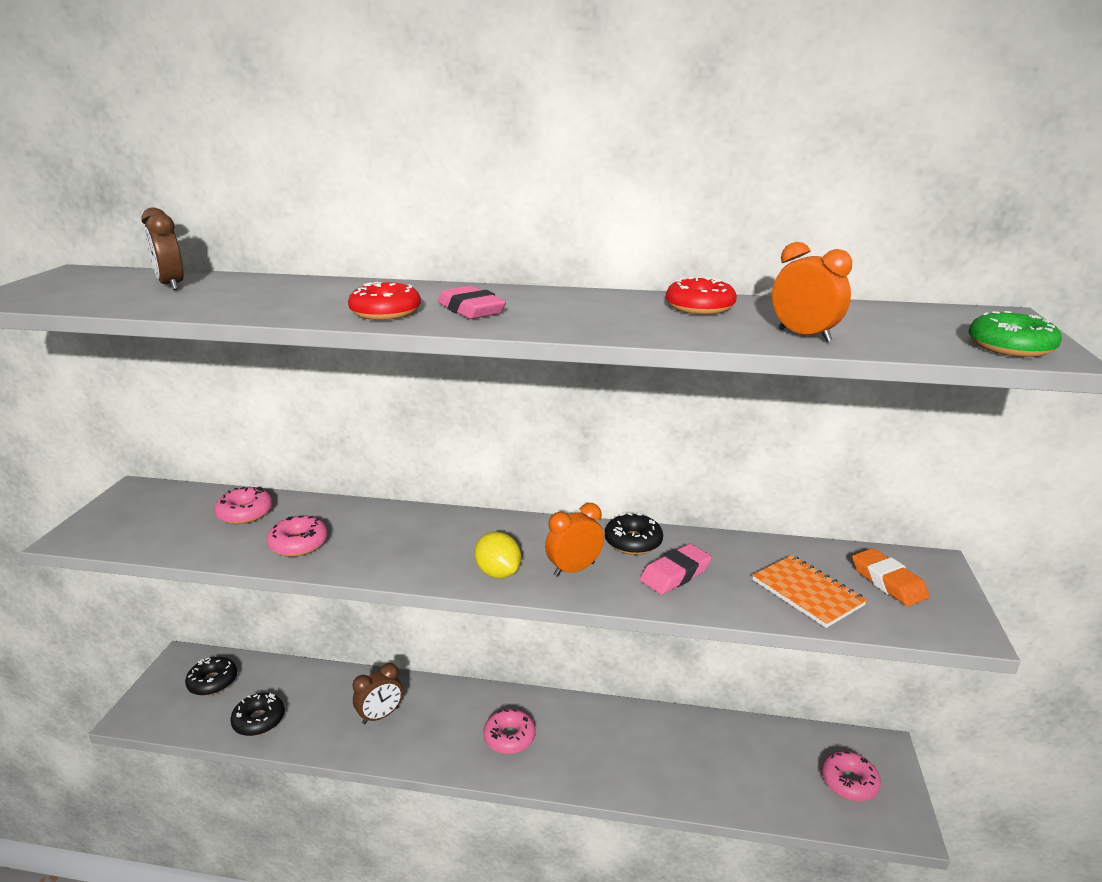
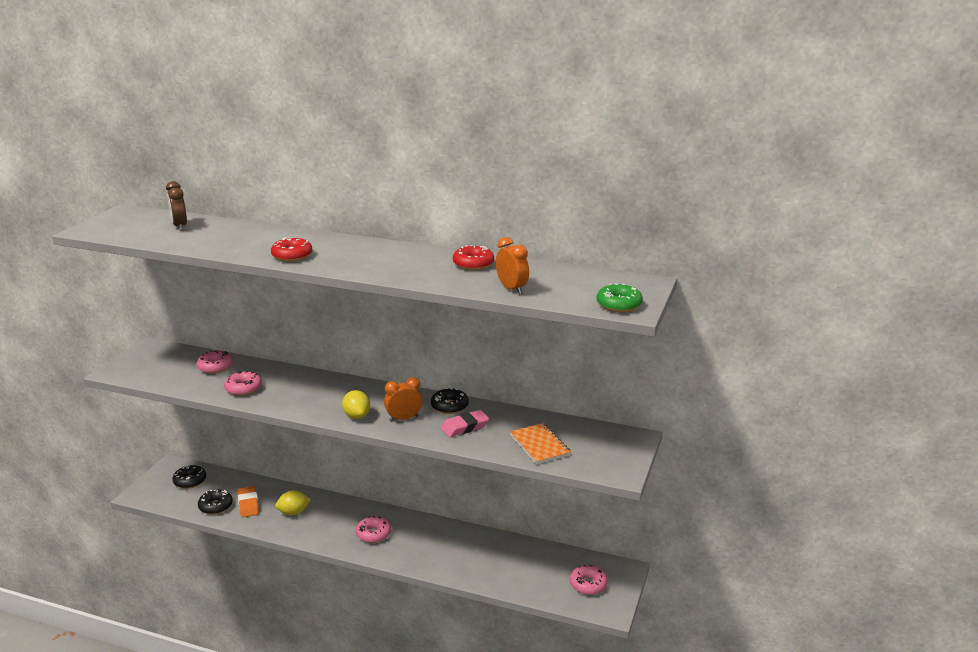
camera: 10 degrees right, 0 degrees up
(380, 715) = (293, 512): brown clock -> yellow lemon
(471, 310) = (340, 257): pink eraser -> none
(888, 582) = (596, 444): orange eraser -> orange eraser (248, 504)

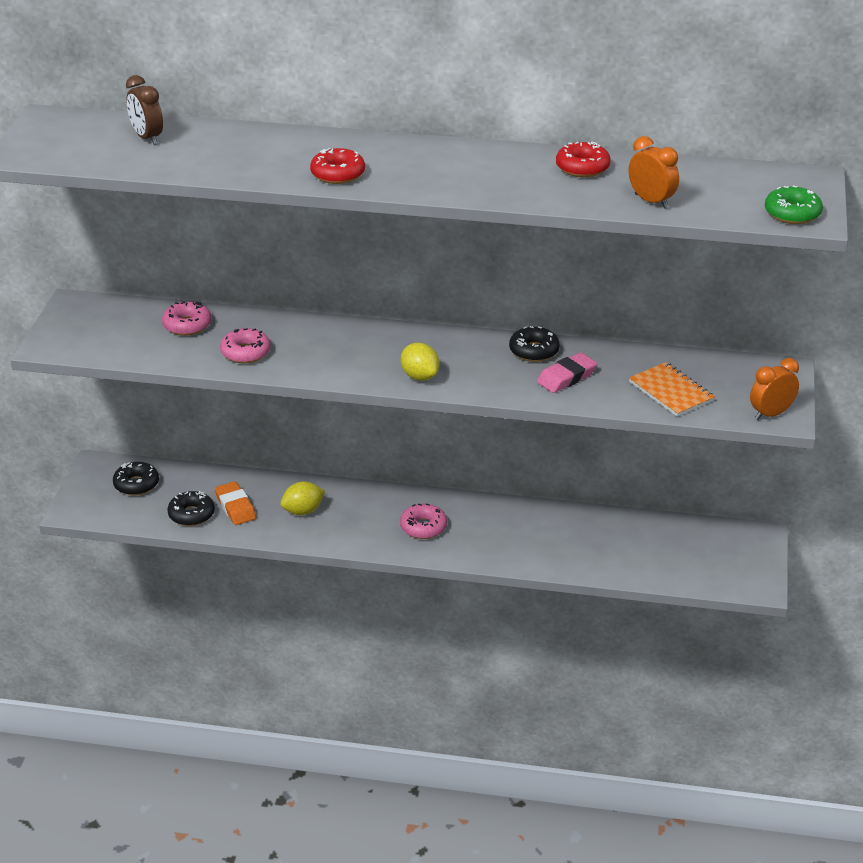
camera: 10 degrees left, 10 degrees up
(404, 418) = (483, 374): orange clock -> orange clock (771, 414)
(588, 584) = (721, 559): pink donut -> none

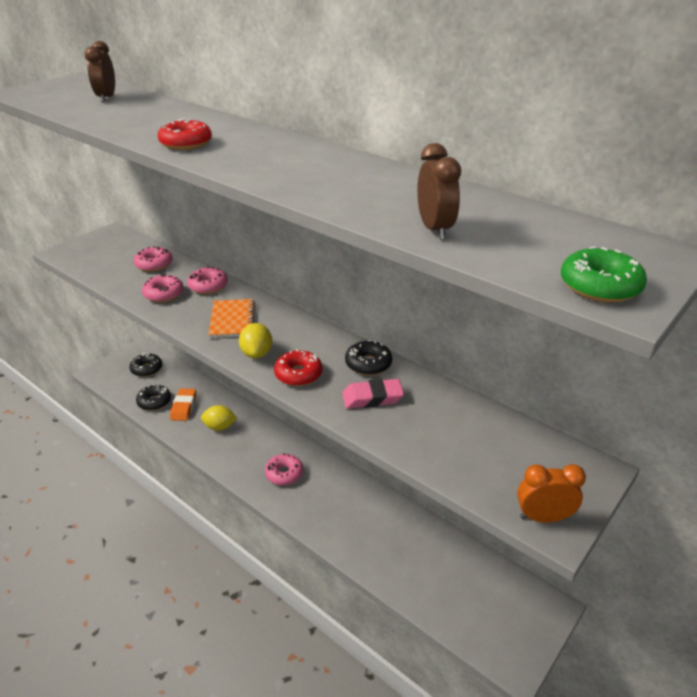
camera: 30 degrees right, 0 degrees up
(284, 329) = (208, 286): none -> pink donut
(582, 168) = (403, 185): red donut -> red donut (298, 374)
(651, 201) = (434, 229): orange clock -> brown clock
(671, 392) = (456, 449): orange notebook -> orange notebook (232, 320)

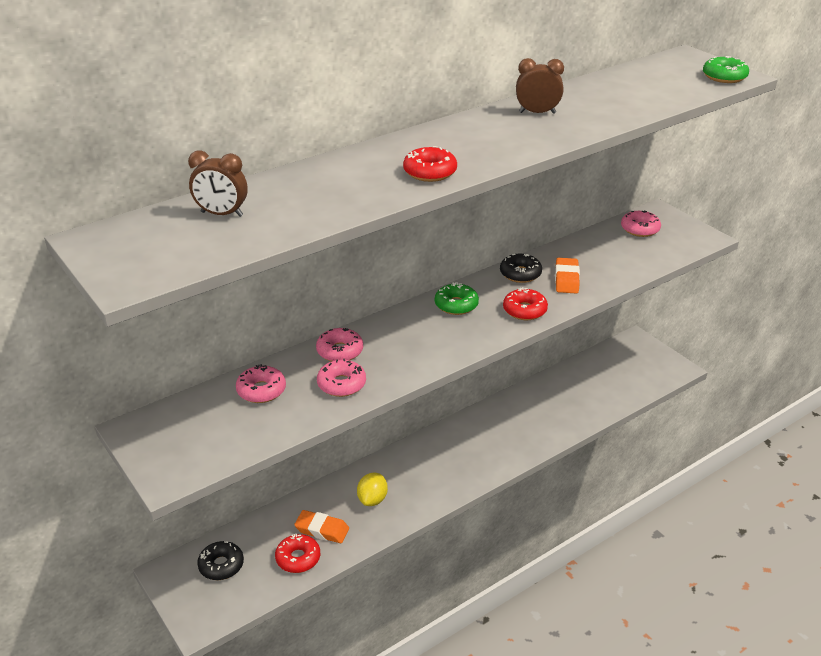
camera: 75 degrees left, 0 degrees up
(154, 402) = (298, 558): black donut -> red donut
(232, 320) = (419, 339): orange notebook -> none
(257, 353) = (485, 329): yellow lemon -> none
(284, 474) = (463, 456): pink donut -> pink donut (640, 229)
(294, 332) = (456, 305): none -> green donut
(372, 398) = (566, 279): pink eraser -> orange eraser
(434, 229) = (646, 102): brown clock -> brown clock (537, 113)
(543, 517) = (698, 239): orange clock -> none

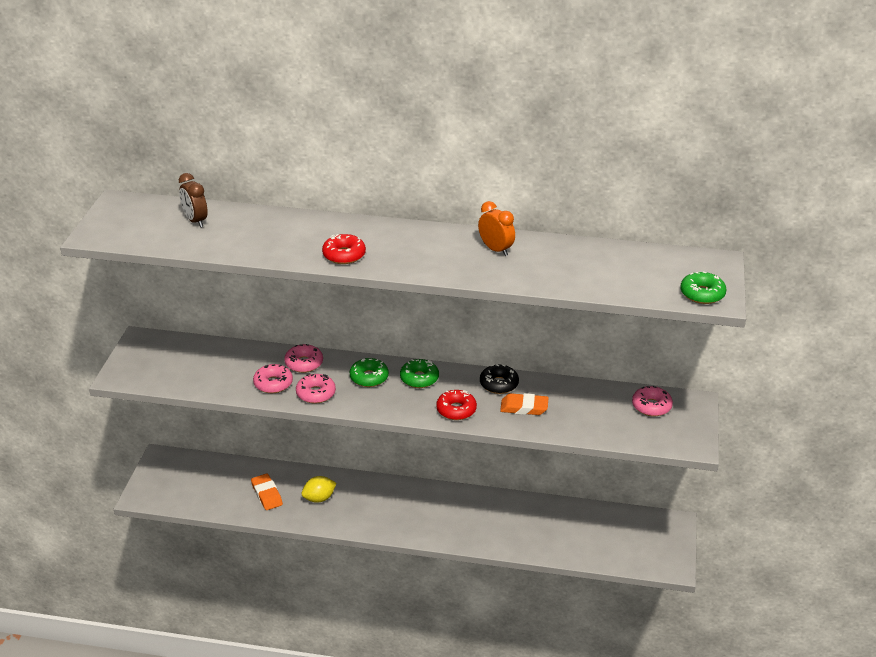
camera: 45 degrees right, 0 degrees up
(221, 565) = (190, 474): black donut -> none
(261, 390) = (228, 359): pink donut -> pink donut (316, 393)
(298, 558) = (232, 501): red donut -> none
(415, 328) = (369, 377): none -> green donut
(537, 113) = (495, 249): brown clock -> orange clock
(566, 279) = (524, 408): orange eraser -> orange eraser turned 45 degrees clockwise

